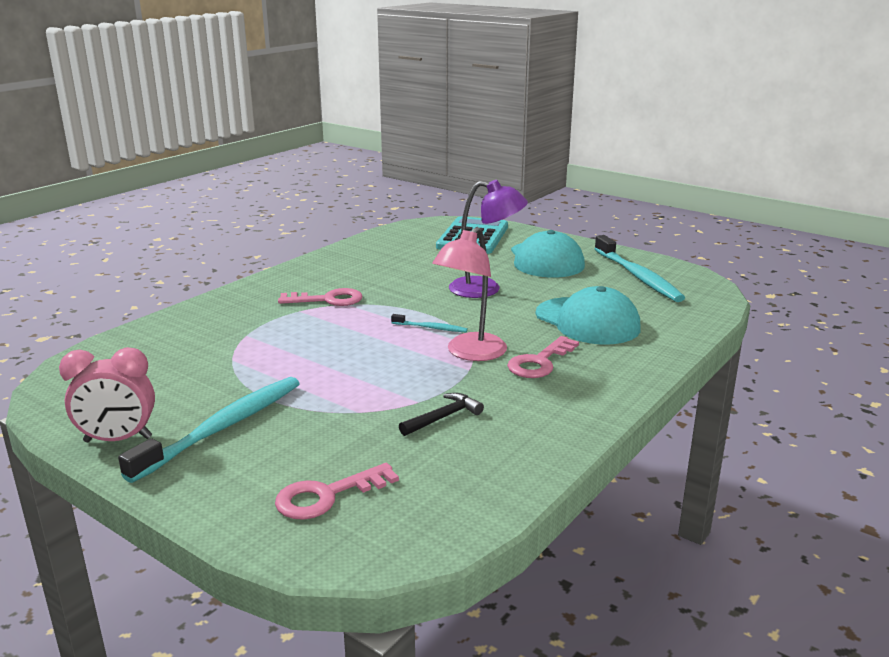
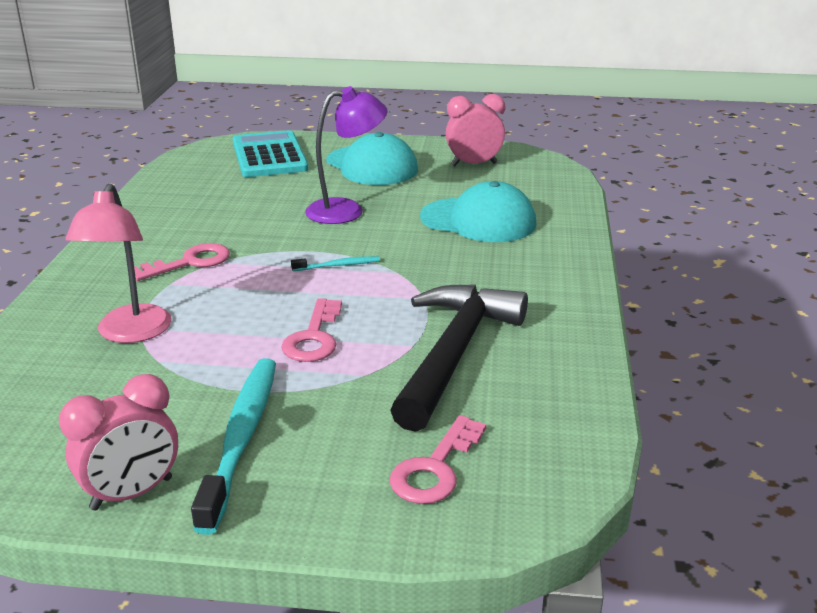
camera: 30 degrees left, 5 degrees up
(443, 417) = (454, 353): black hammer -> black hammer, size x2.40
(470, 353) = (407, 281): pink lamp -> pink lamp (130, 333)
(540, 362) = (480, 273): pink key -> pink key (314, 337)
(637, 276) = (474, 164): turquoise toothbrush -> pink clock

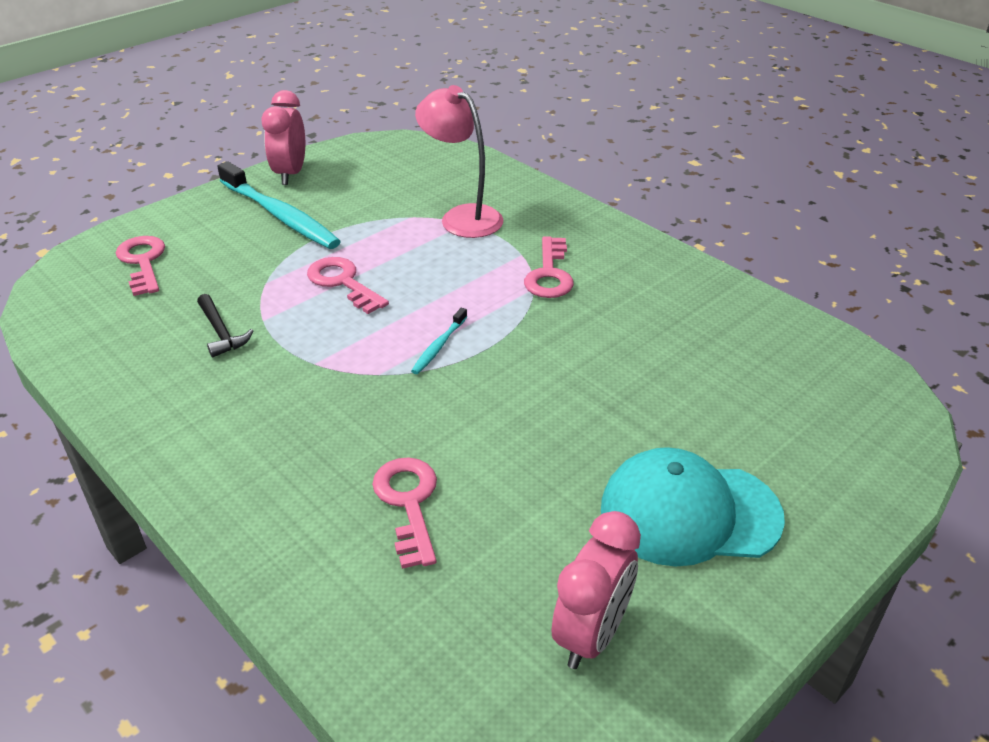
camera: 130 degrees right, 10 degrees up
(269, 156) = (816, 435): turquoise calculator -> none
(346, 210) = (560, 414): purple lamp -> none
(454, 353) = (221, 332): black hammer -> black hammer, size x0.42
(478, 220) = (408, 503): turquoise cap -> pink key

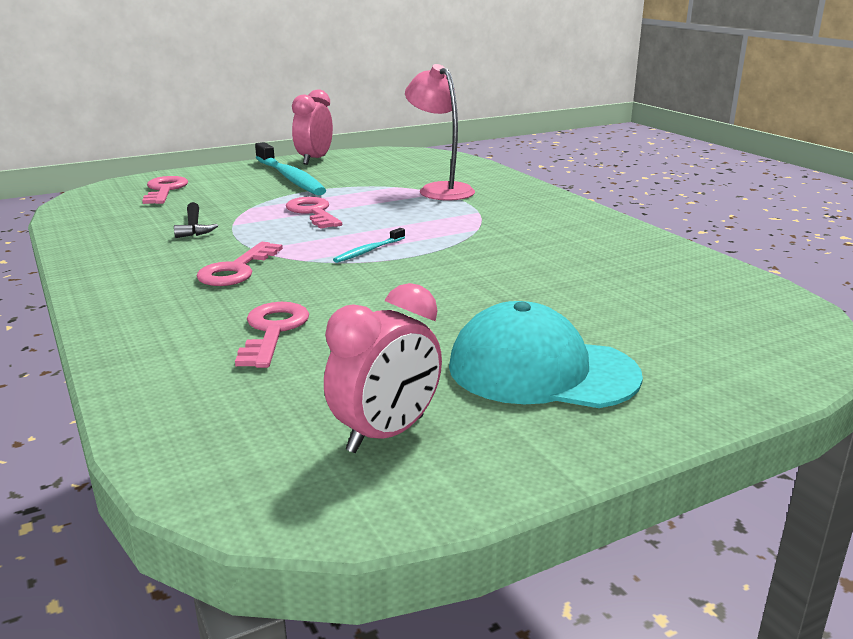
camera: 15 degrees right, 15 degrees down
(549, 274) = (496, 223): pink key -> pink key (237, 270)

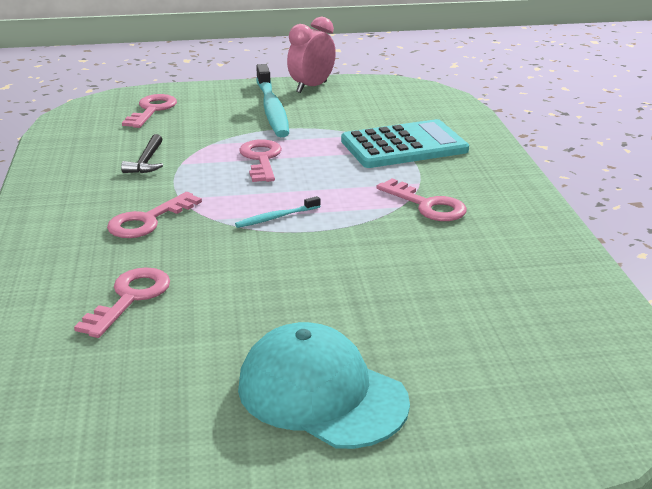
camera: 20 degrees right, 5 degrees up
(386, 434) = (141, 430): pink clock -> none
(440, 189) = (404, 146): pink lamp -> turquoise calculator
(501, 225) = (427, 205): none -> pink key

